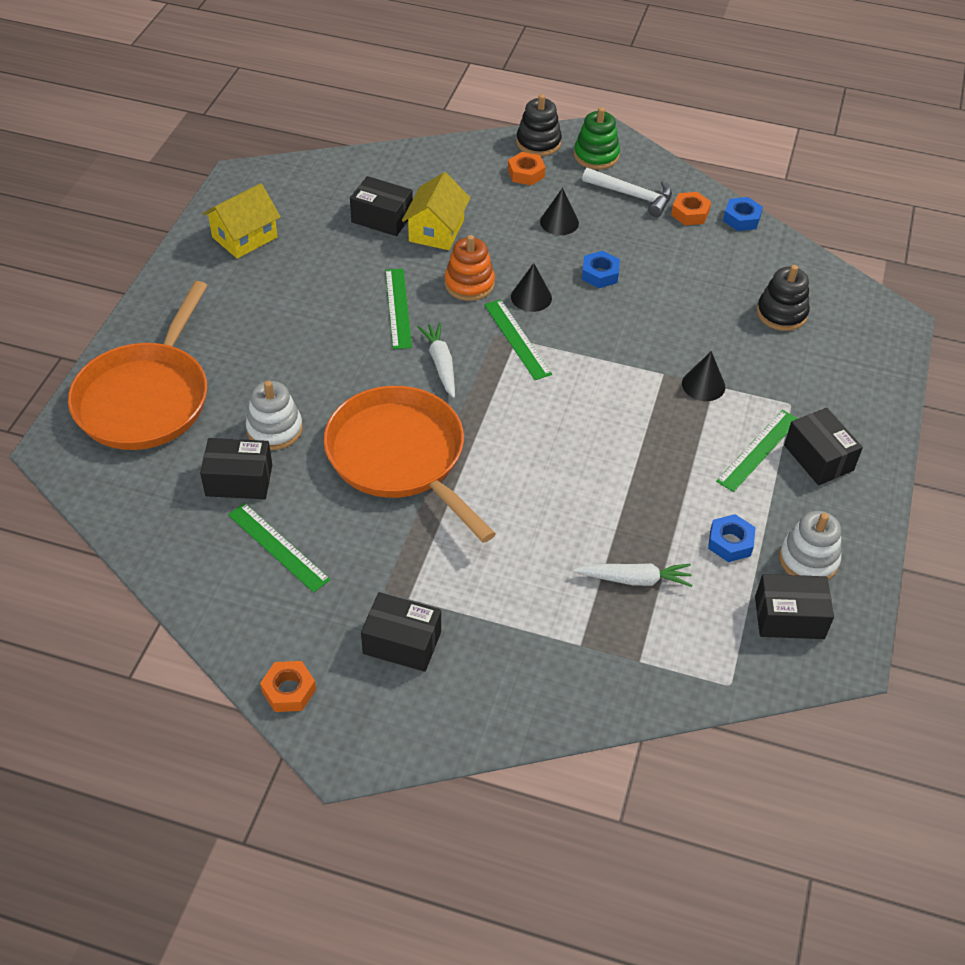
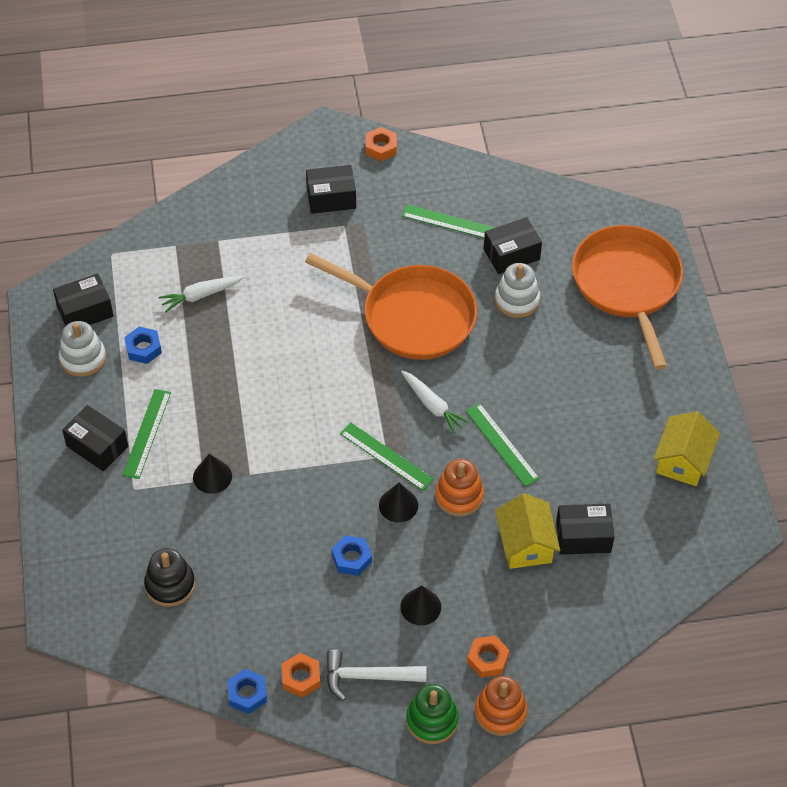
camera: 155 degrees right, 5 degrees up
(538, 143) = (500, 712): black stacking toy -> orange stacking toy

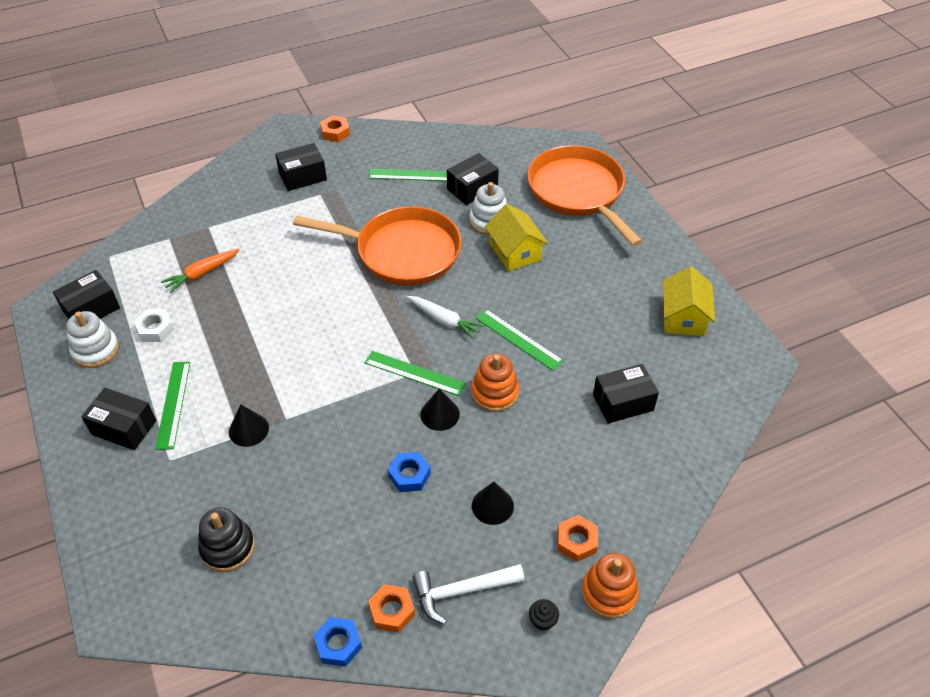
camera: 15 degrees left, 5 degrees down
(143, 348) = (155, 329): blue nut -> white nut
(200, 295) = (202, 274): white carrot -> orange carrot
(432, 720) = (542, 620): green stacking toy -> black cupcake
(525, 544) = (572, 421): yellow house -> yellow house (515, 252)

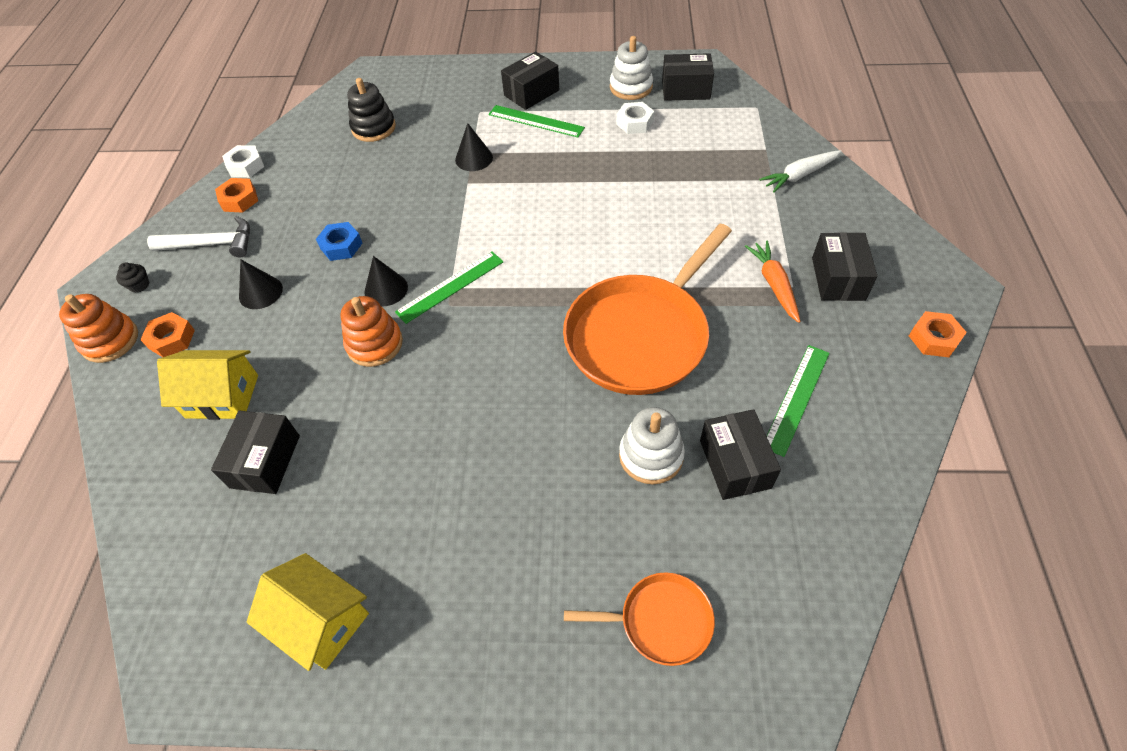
camera: 120 degrees right, 5 degrees up
(91, 309) = (685, 89): black box -> black box turned 75 degrees counterclockwise
(202, 274) = (695, 163): orange carrot -> orange carrot (774, 284)
(338, 644) = (246, 166): blue nut -> white nut
(444, 320) = (503, 337): white carrot -> white carrot (799, 175)
(461, 591) = (212, 244): white hammer -> white hammer turned 75 degrees clockwise
(515, 252) = (573, 460): yellow house -> yellow house (222, 396)
(518, 339) = (427, 398): green ruler -> none
(578, 192) = (660, 621): orange pan -> orange pan, size x0.50

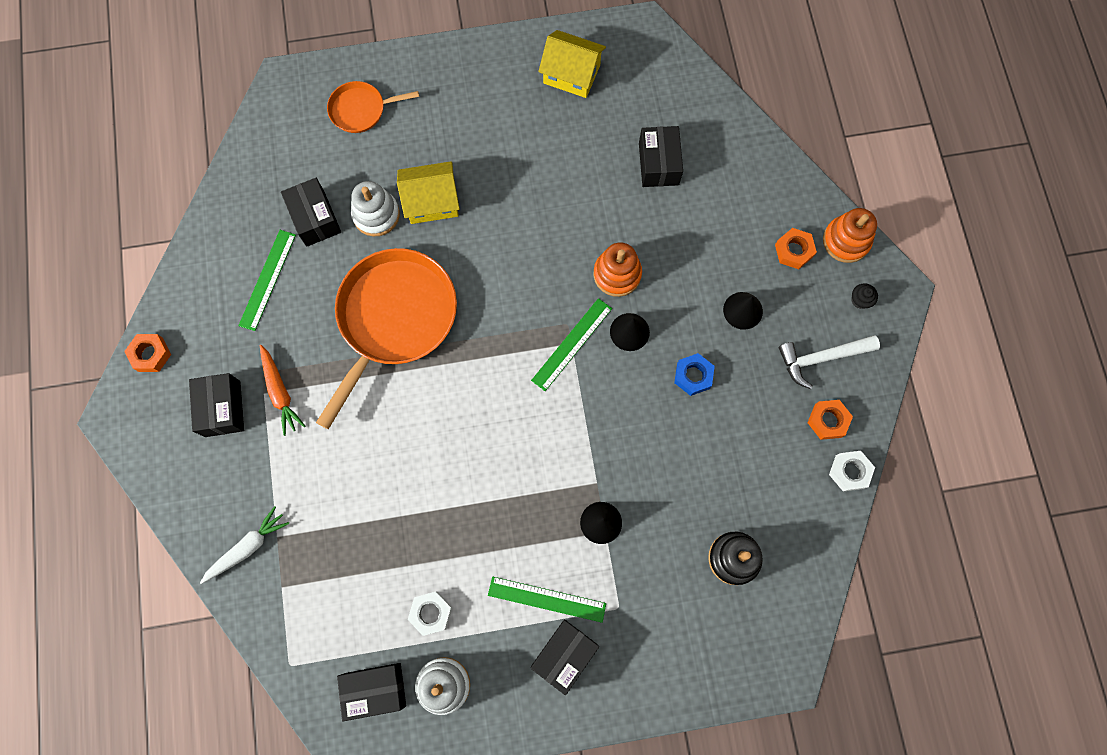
camera: 165 degrees right, 20 degrees up
(222, 396) = (720, 207): yellow house -> yellow house (432, 201)

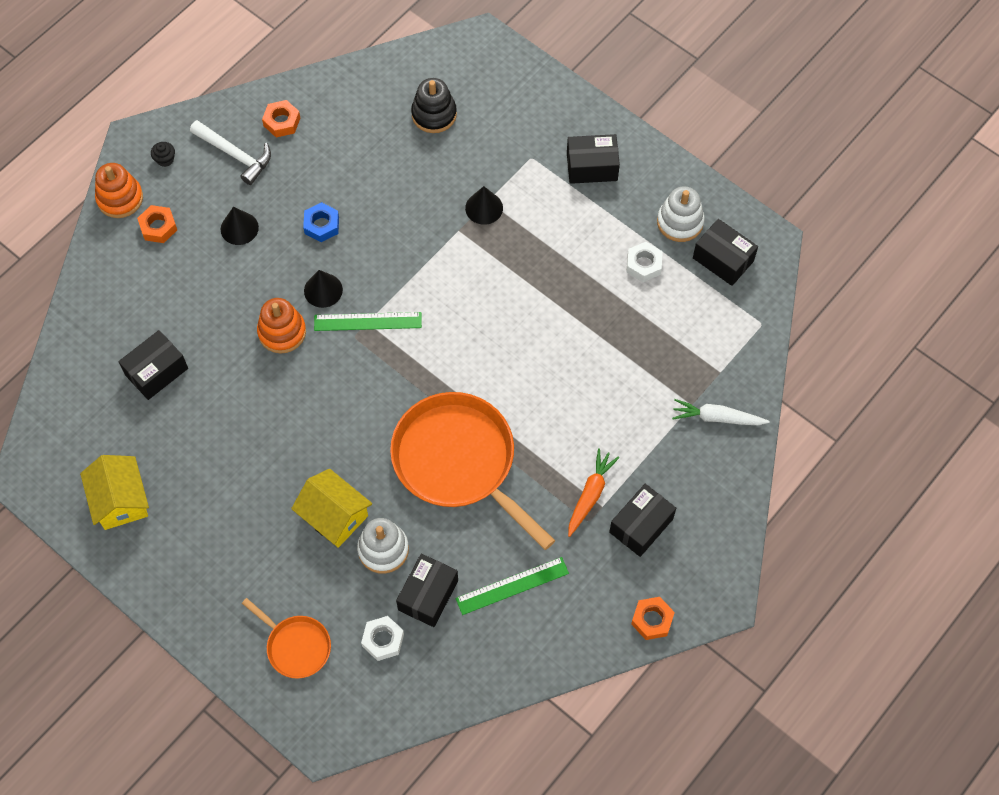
camera: 130 degrees left, 10 degrees down
(394, 318) = (458, 462): orange pan -> orange pan turned 60 degrees clockwise
(547, 599) = (566, 203): green ruler -> none
(849, 472) = (309, 87): white nut -> white nut (383, 640)

